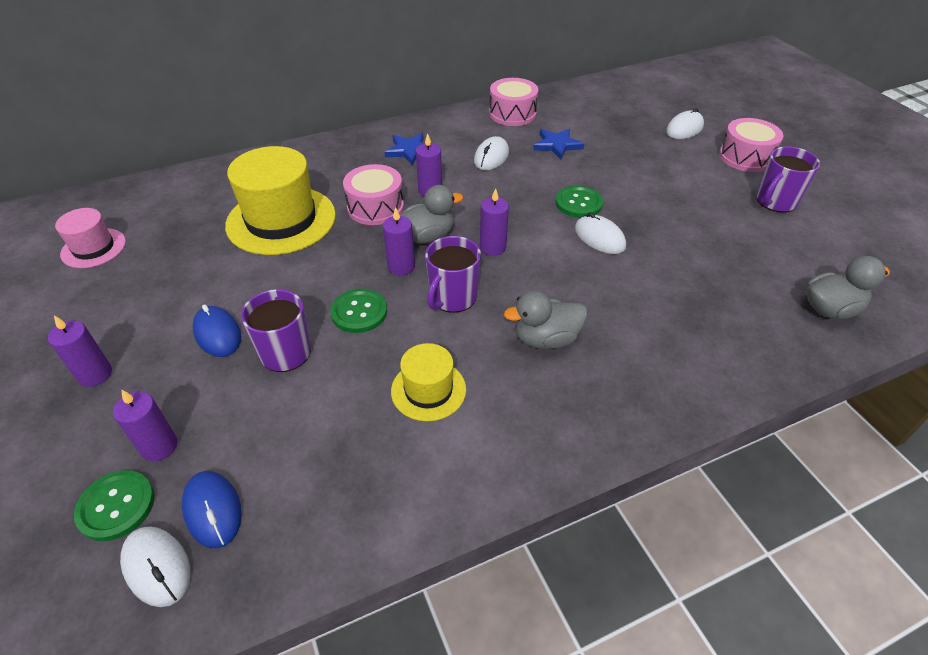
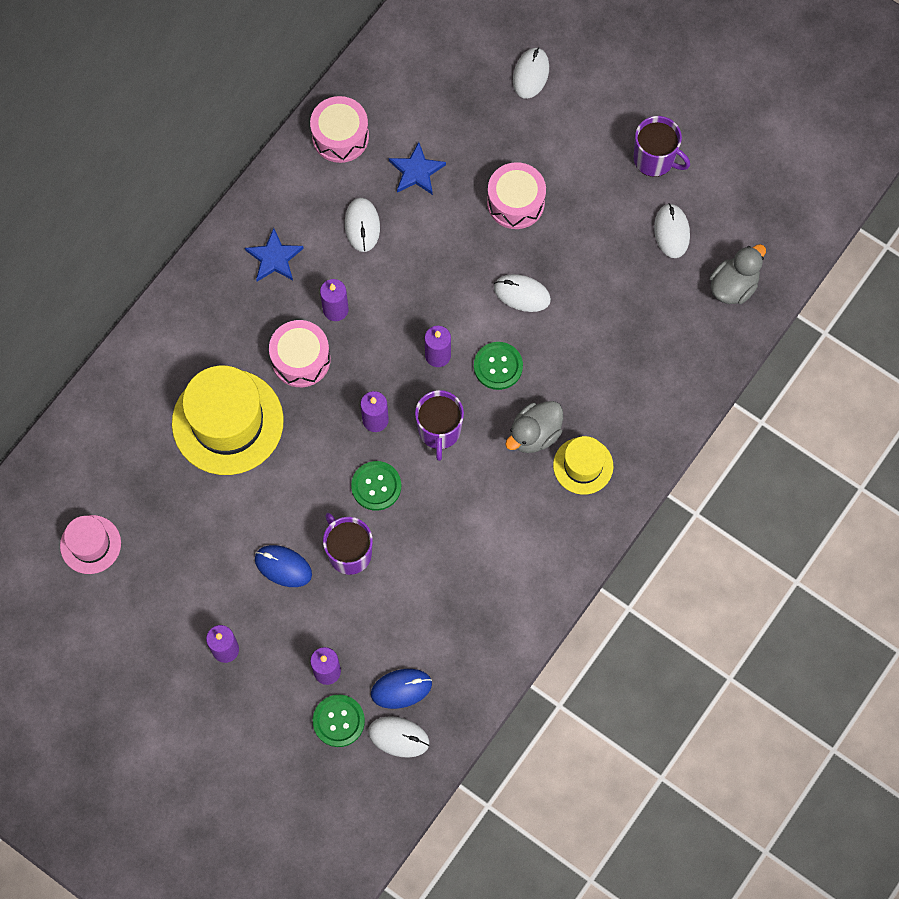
camera: 30 degrees left, 25 degrees up
(212, 510) = (401, 689): blue mouse -> blue mouse turned 45 degrees counterclockwise
(427, 236) = (373, 372): grey duck -> none
(428, 390) = (477, 527): yellow hat -> yellow hat (583, 465)
(578, 203) = (482, 255): green button -> green button (498, 366)
(745, 157) = (607, 97): pink drum -> pink drum (515, 202)
(774, 249) = (671, 232): none -> white mouse
(775, 201) = (655, 159): purple mug -> purple mug turned 75 degrees counterclockwise

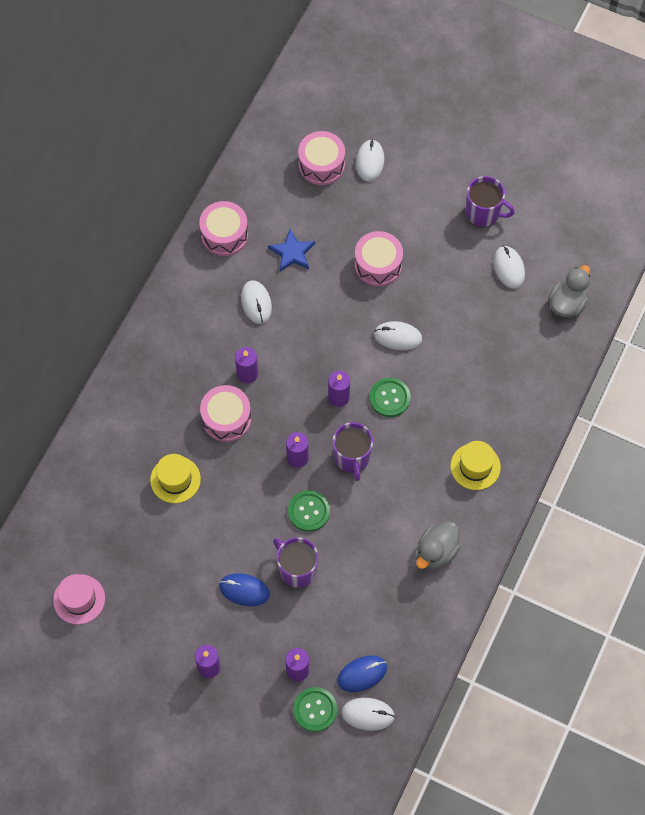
camera: 10 degrees left, 5 degrees down
(227, 422) = (175, 479): yellow hat -> yellow hat, size x0.54
(274, 258) = (189, 340): blue star -> none
(472, 69) = (321, 164): none -> pink drum
(534, 434) = (430, 448): grey duck -> grey duck (436, 552)

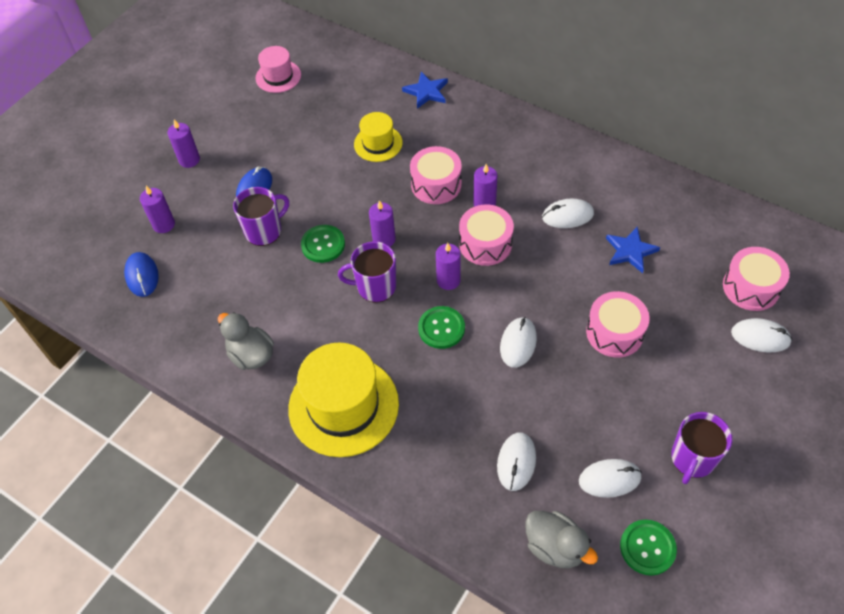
camera: 100 degrees right, 10 degrees down
(99, 441) = (426, 92): none -> blue star
(224, 235) = (652, 193): pink drum -> pink drum (485, 244)
(315, 710) = (121, 235): green button -> green button (647, 548)
(367, 714) = (101, 277): white mouse -> white mouse (516, 462)
(475, 466) = (343, 406): yellow hat -> yellow hat, size x1.87

